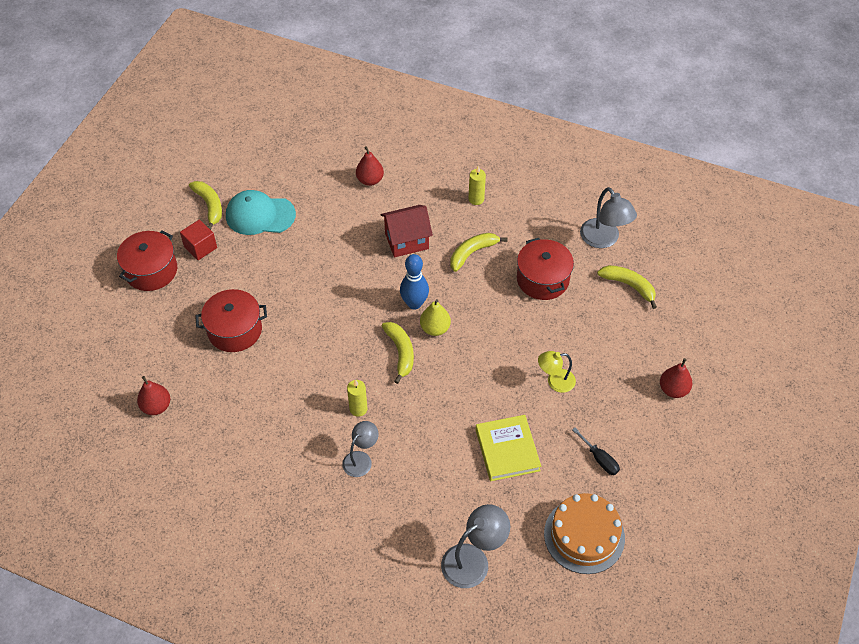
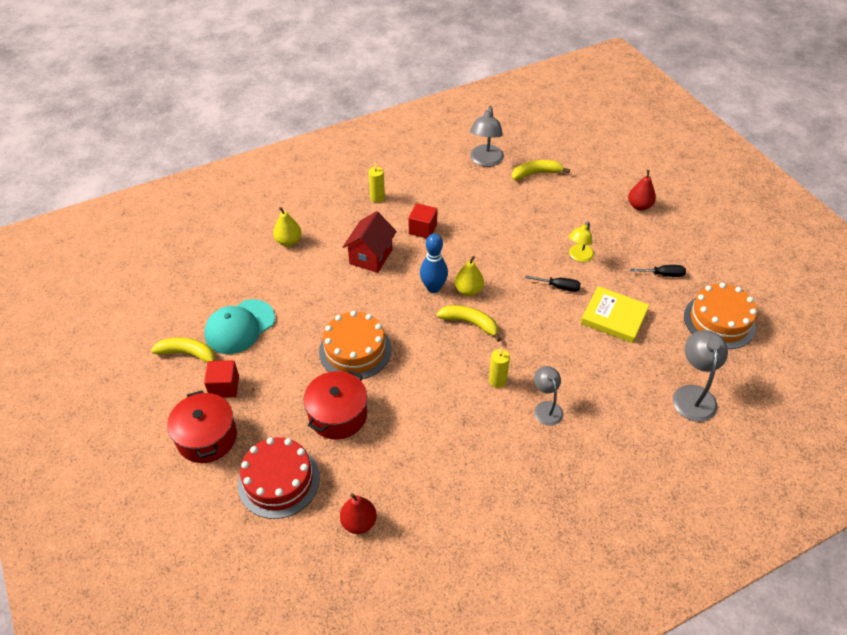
camera: 50 degrees left, 5 degrees down
(151, 336) = (278, 481): none -> red cake
(303, 298) = (355, 350): none -> orange cake
(370, 180) = (288, 241): red pear -> yellow pear
(472, 253) = (423, 229): yellow banana -> red cube
(502, 389) = (559, 287): none -> black screwdriver
(542, 279) = (486, 209): red pot -> none
(604, 239) = (485, 161): grey lamp -> grey lamp turned 90 degrees clockwise

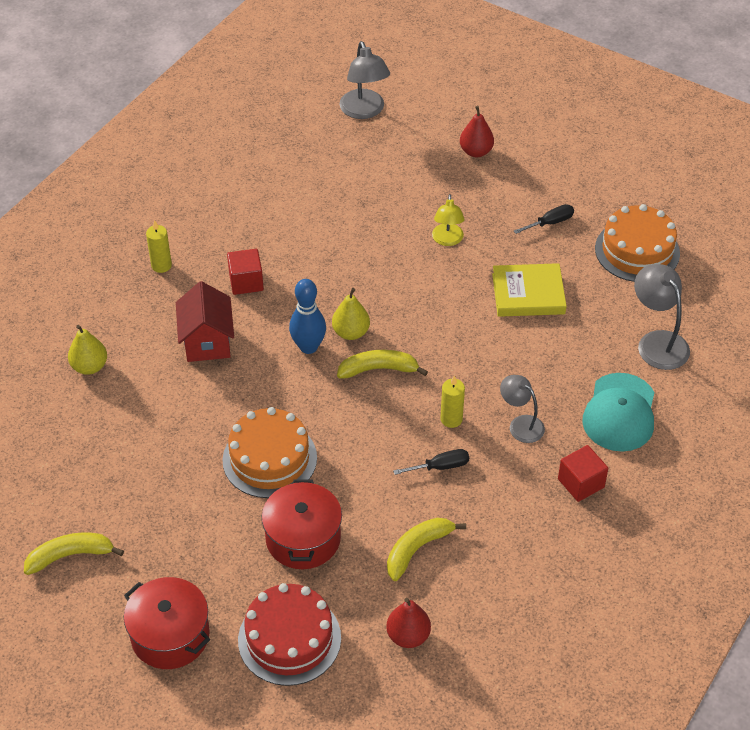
camera: 30 degrees left, 0 degrees up
(224, 386) = (145, 571): red cube -> red cube (581, 483)
(239, 327) = (109, 495): turquoise cap -> turquoise cap (620, 413)
(485, 161) = (262, 165): grey lamp -> grey lamp (364, 111)
(536, 173) = (333, 157): yellow banana -> yellow banana (417, 549)
(559, 287) = (448, 285): black screwdriver -> black screwdriver (440, 467)

